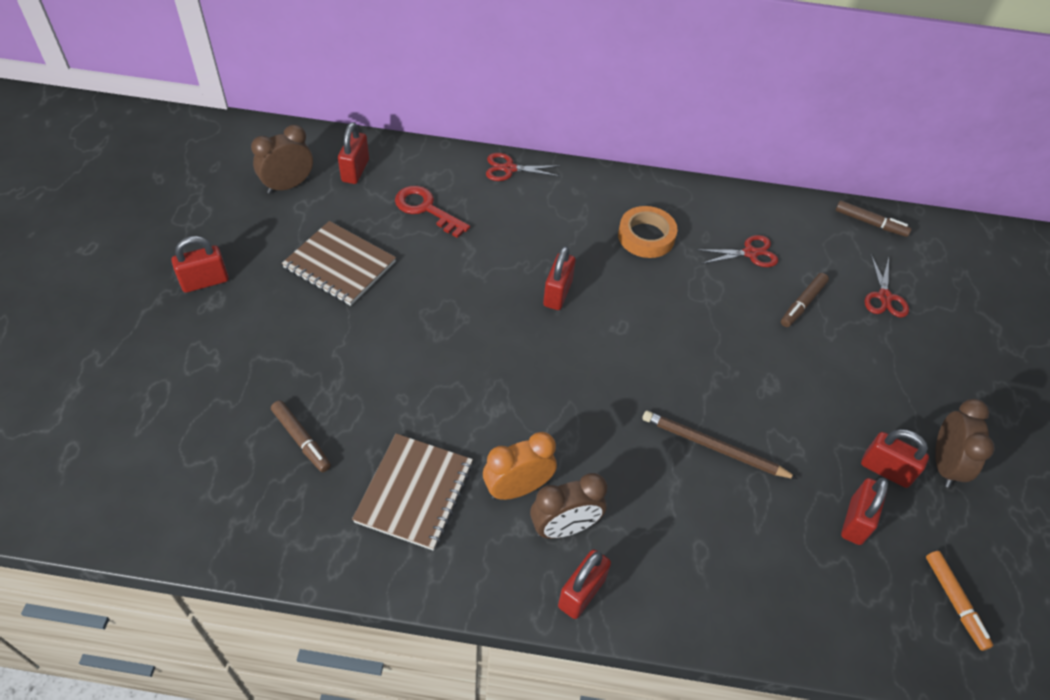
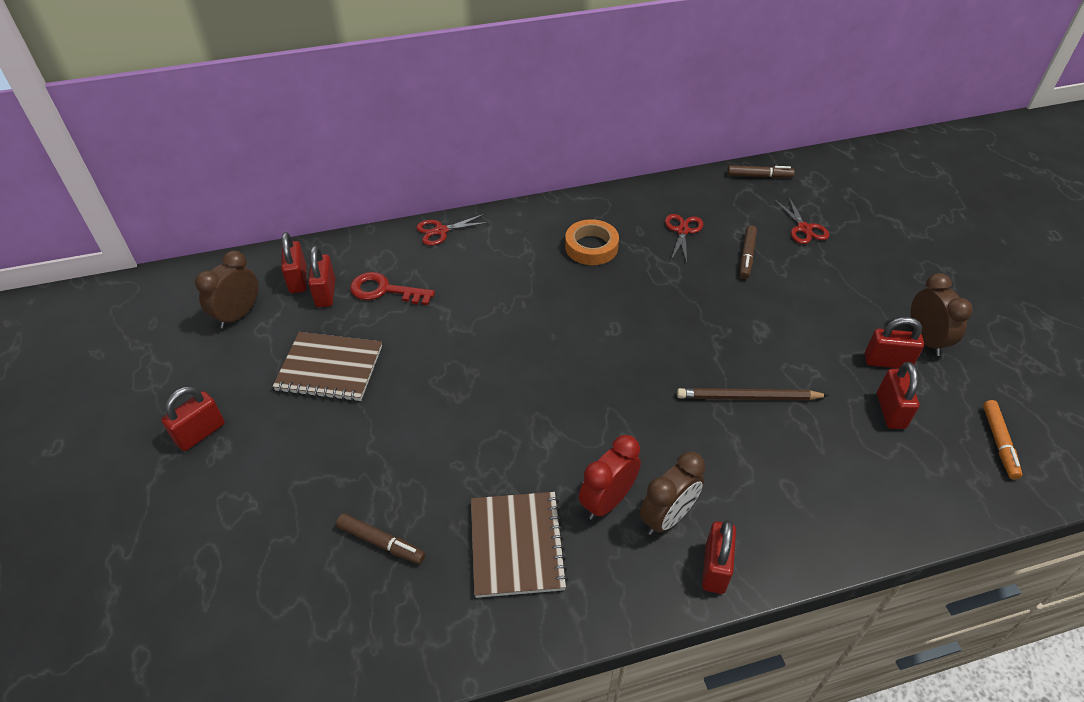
camera: 20 degrees left, 5 degrees down
(517, 488) = (607, 501): orange clock -> red clock
(557, 293) = (544, 320): red padlock -> red padlock (325, 293)
(750, 253) = (682, 231): red scissors -> red scissors turned 45 degrees counterclockwise
(955, 602) = (999, 443): orange marker -> orange marker turned 45 degrees clockwise

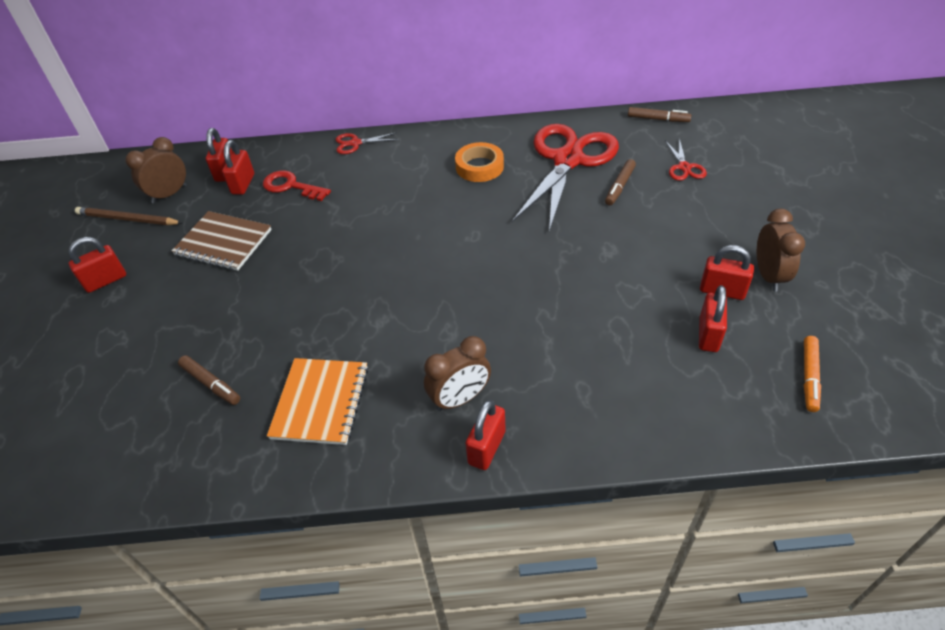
camera: 15 degrees right, 0 degrees up
(517, 545) = (320, 402): brown notebook -> orange notebook
(607, 501) = (412, 377): red clock -> none
(682, 231) = (567, 160): red scissors -> red scissors, size x2.43
(748, 397) = (574, 307): brown pencil -> brown pencil (127, 219)

